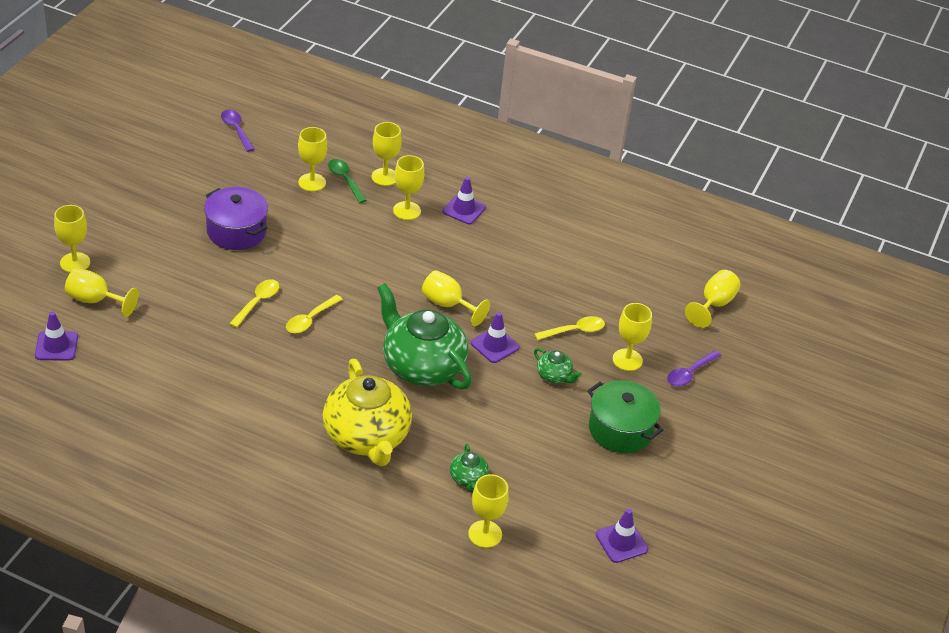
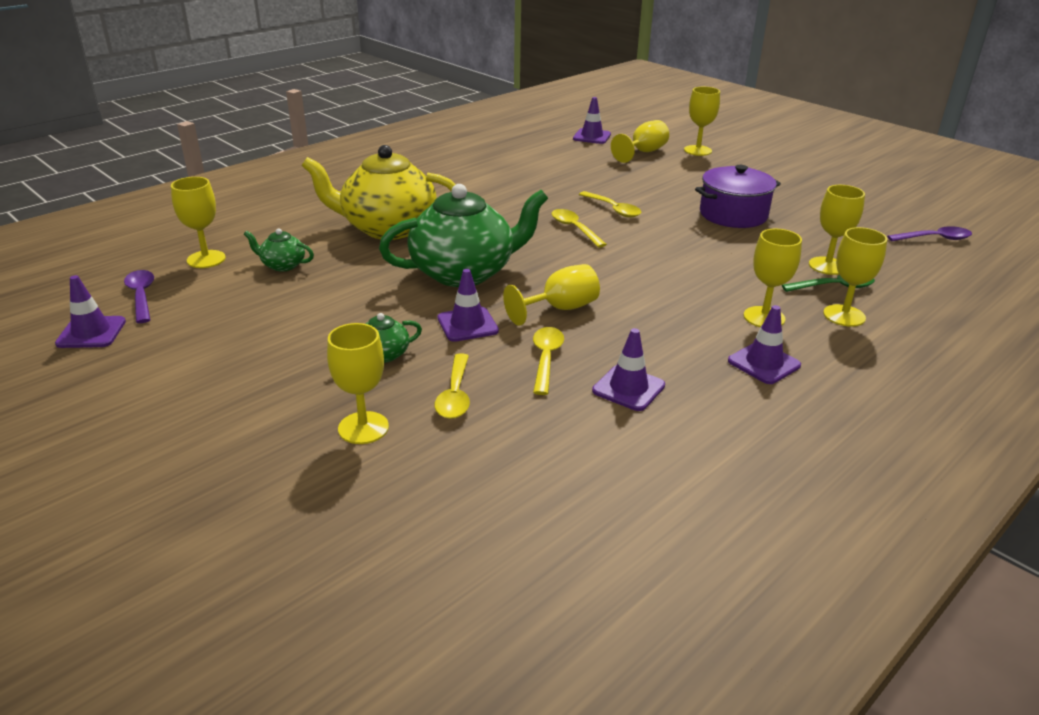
camera: 115 degrees right, 10 degrees down
(513, 300) = (546, 359): none -> yellow spoon
(523, 261) = (628, 388): none -> purple traffic cone
(620, 430) = (245, 381): green pot -> none
(689, 373) = (284, 487): purple spoon -> purple spoon (141, 296)
(714, 304) = (423, 589): yellow goblet -> none

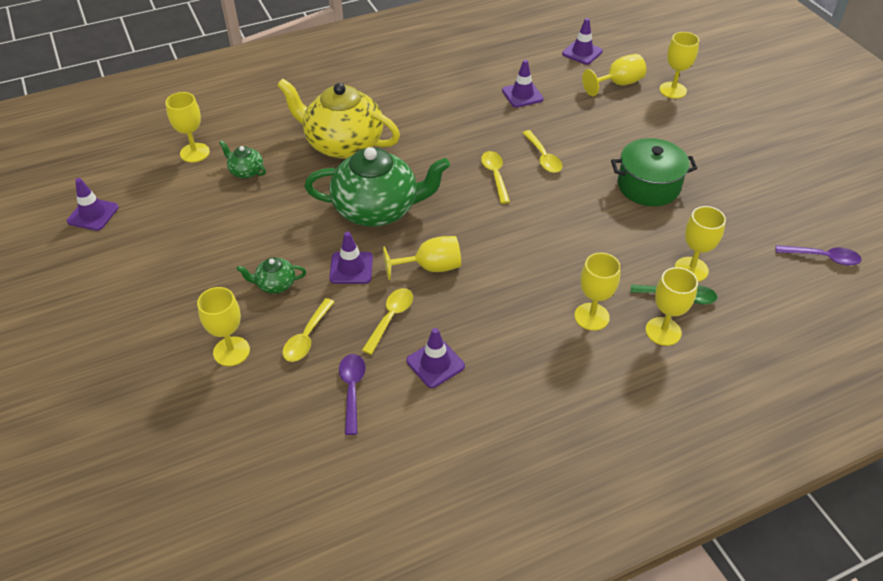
camera: 20 degrees right, 15 degrees up
(141, 296) = (137, 184): purple spoon -> purple spoon (352, 390)
(733, 215) = (648, 186): purple pot -> green pot
(764, 363) = (557, 366): purple traffic cone -> purple traffic cone (522, 95)

